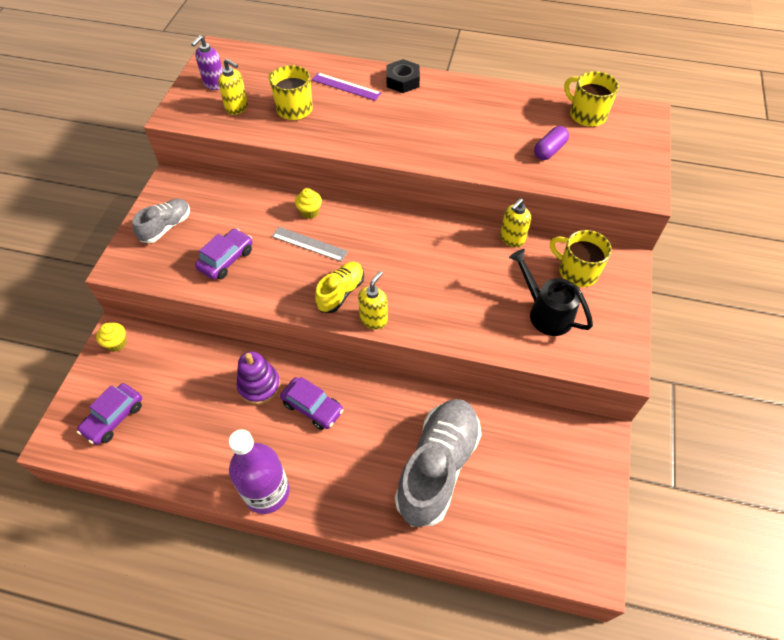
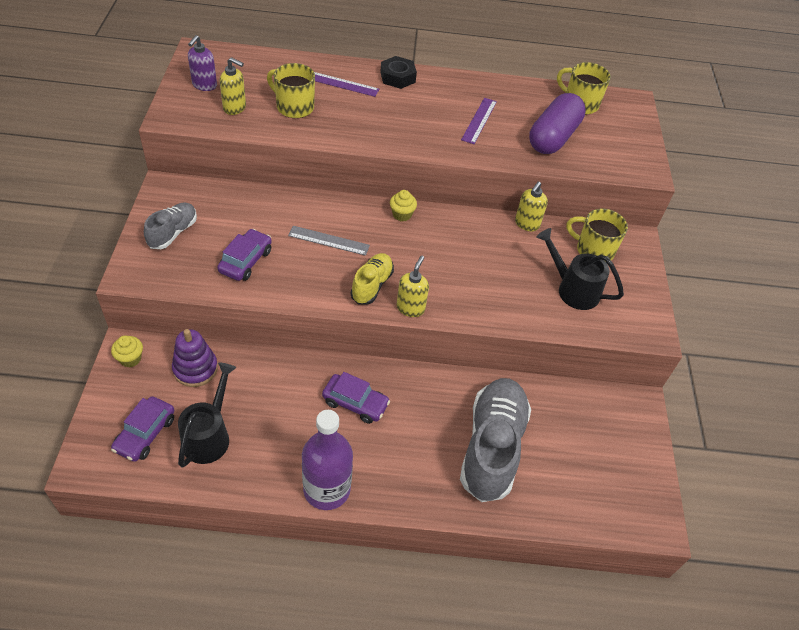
camera: 15 degrees left, 5 degrees down
(170, 425) = (209, 435): none -> black watering can
(259, 385) = (295, 387): purple stacking toy -> purple stacking toy (195, 369)
(310, 212) = (322, 210): yellow cupcake -> yellow cupcake (402, 215)
(475, 129) = (479, 120): none -> purple ruler
(549, 150) = (553, 137): purple capsule -> purple capsule, size x1.86

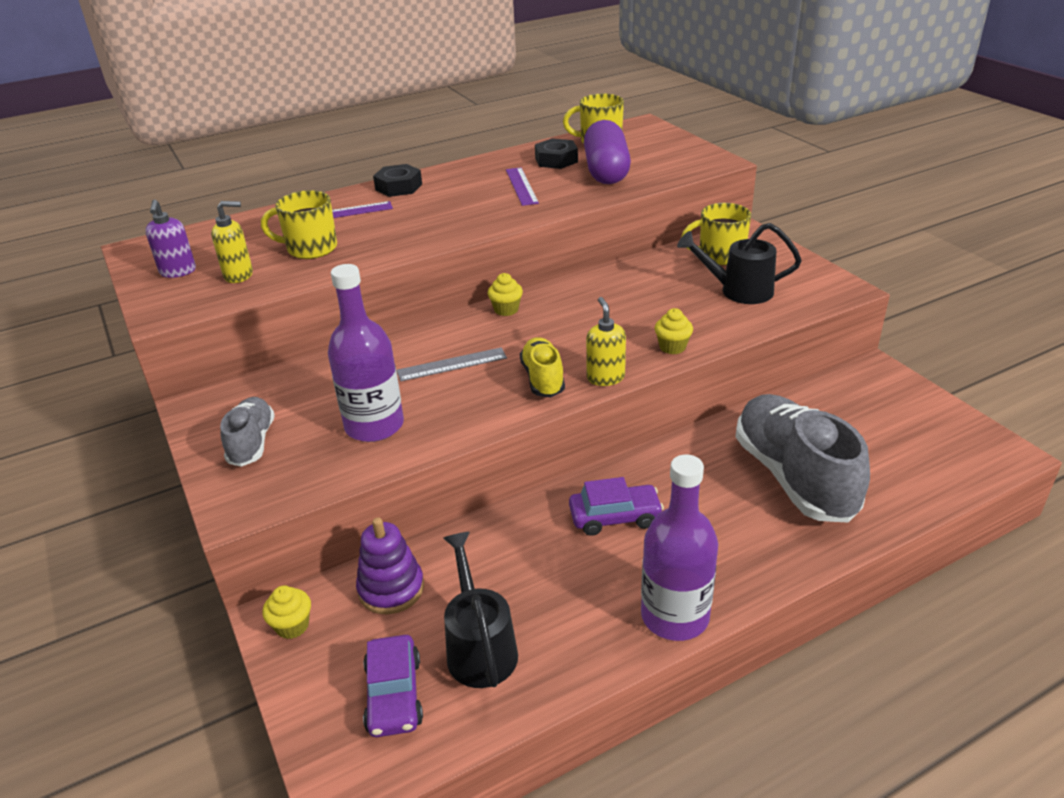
camera: 25 degrees left, 15 degrees down
(245, 261) = (374, 426): purple car -> purple bottle
(477, 309) = (672, 347): none -> yellow cupcake
(526, 224) = (637, 264): yellow soap dispenser -> none
(529, 106) = (556, 160): none -> black nut

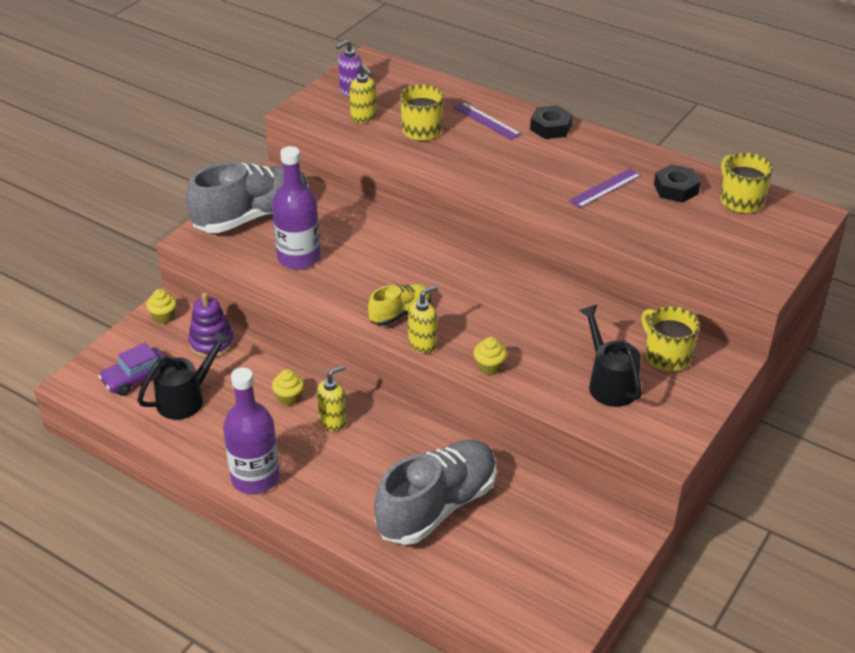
camera: 60 degrees right, 5 degrees up
(252, 443) = (252, 216): grey shoe -> grey shoe, size x1.92
(452, 364) = (389, 264): grey ruler -> none
(506, 310) = (480, 263): yellow cupcake -> yellow cupcake (289, 398)
(606, 171) = (677, 224): purple capsule -> none
(615, 517) = (333, 421): purple car -> yellow soap dispenser

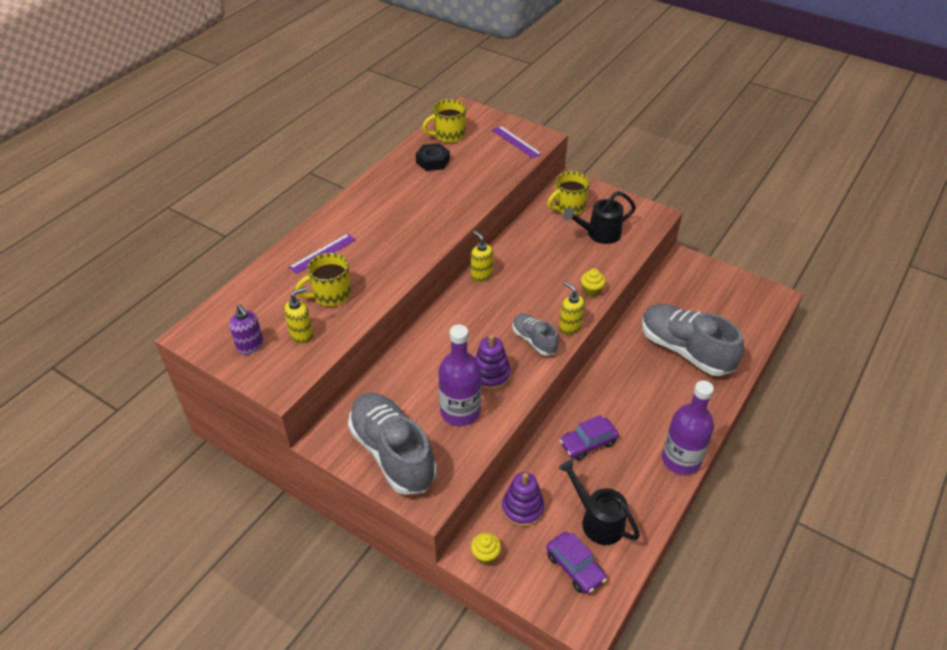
camera: 90 degrees left, 5 degrees up
(289, 398) = (588, 443): yellow cupcake -> purple car
(333, 421) = (610, 412): yellow soap dispenser -> yellow soap dispenser (481, 275)
(348, 279) = (490, 375): none -> purple stacking toy
(400, 313) = (534, 340): yellow shoe -> grey shoe
(550, 127) = (340, 217): black nut -> none
(605, 188) = (429, 194): purple ruler -> purple ruler (516, 142)

